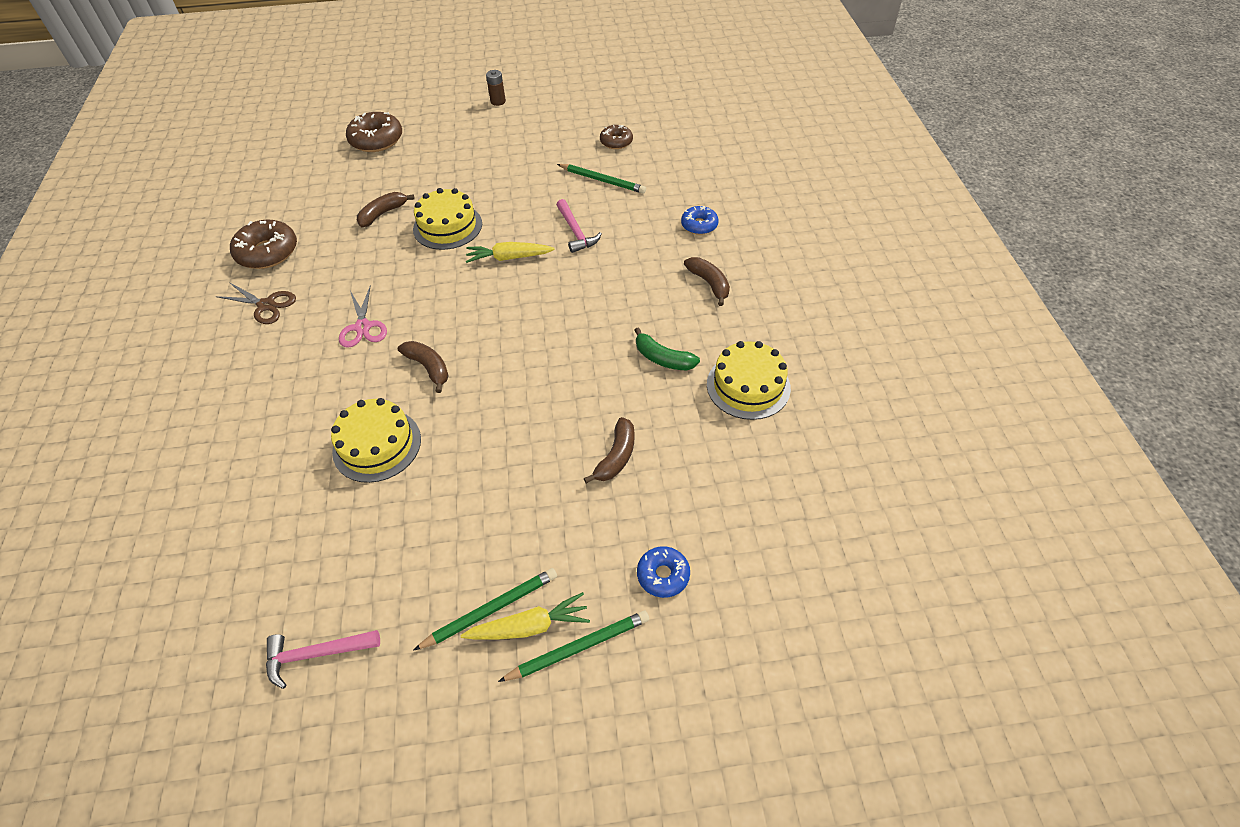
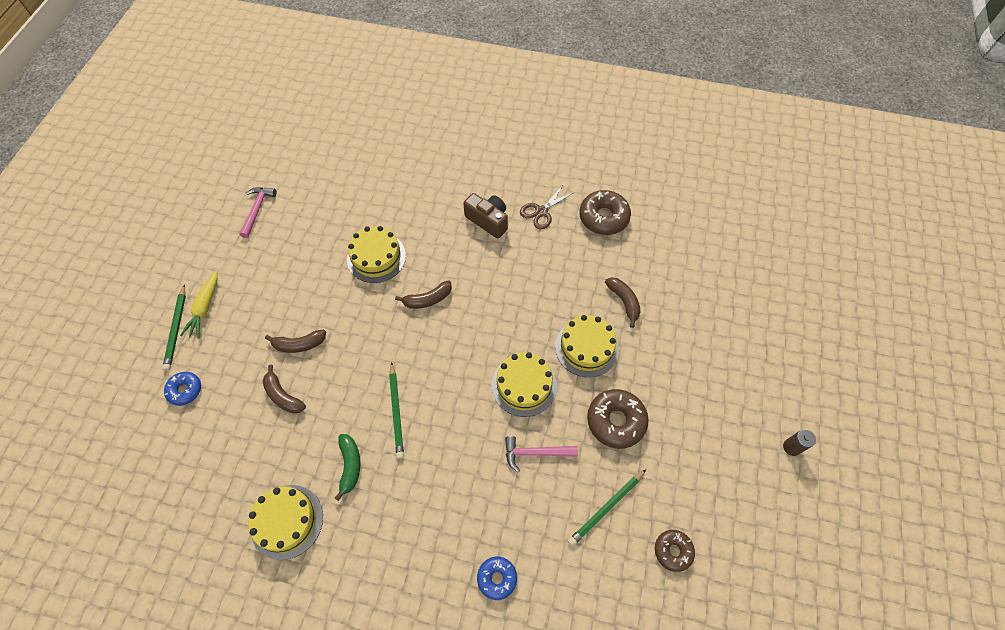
camera: 110 degrees right, 10 degrees up
(290, 350) = (488, 221): none -> brown camera
(363, 327) = (490, 266): pink scissors -> none
(376, 140) = (745, 316): brown donut -> brown donut (616, 421)
(490, 610) = (227, 292): green pencil -> green pencil (396, 411)
(509, 258) = (524, 385): yellow carrot -> yellow cake
(663, 358) = (350, 466): green banana -> green banana turned 120 degrees clockwise
(709, 284) = (412, 547): brown banana -> brown banana (299, 344)

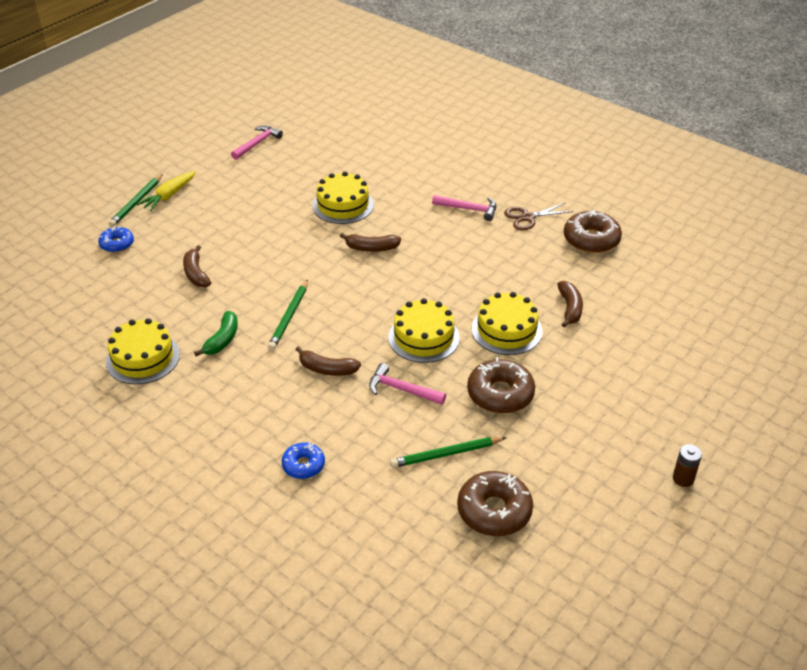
camera: 25 degrees right, 20 degrees down
(299, 344) = (233, 244): brown banana -> brown banana (327, 369)
(488, 221) = (469, 209): brown camera -> pink hammer
(673, 551) = (494, 511): brown donut -> brown donut, size x1.67

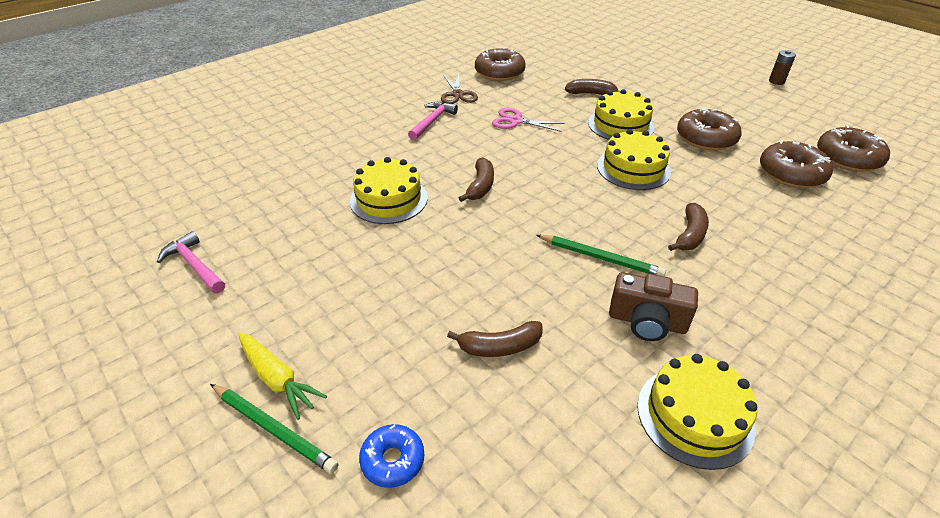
camera: 80 degrees left, 0 degrees up
(222, 340) = (647, 322): green banana -> brown camera
(303, 465) = (844, 263): blue donut -> none
(402, 389) = (712, 189): pink hammer -> none
(446, 454) = (791, 173): green pencil -> brown donut
(488, 259) = (516, 121): none -> pink scissors

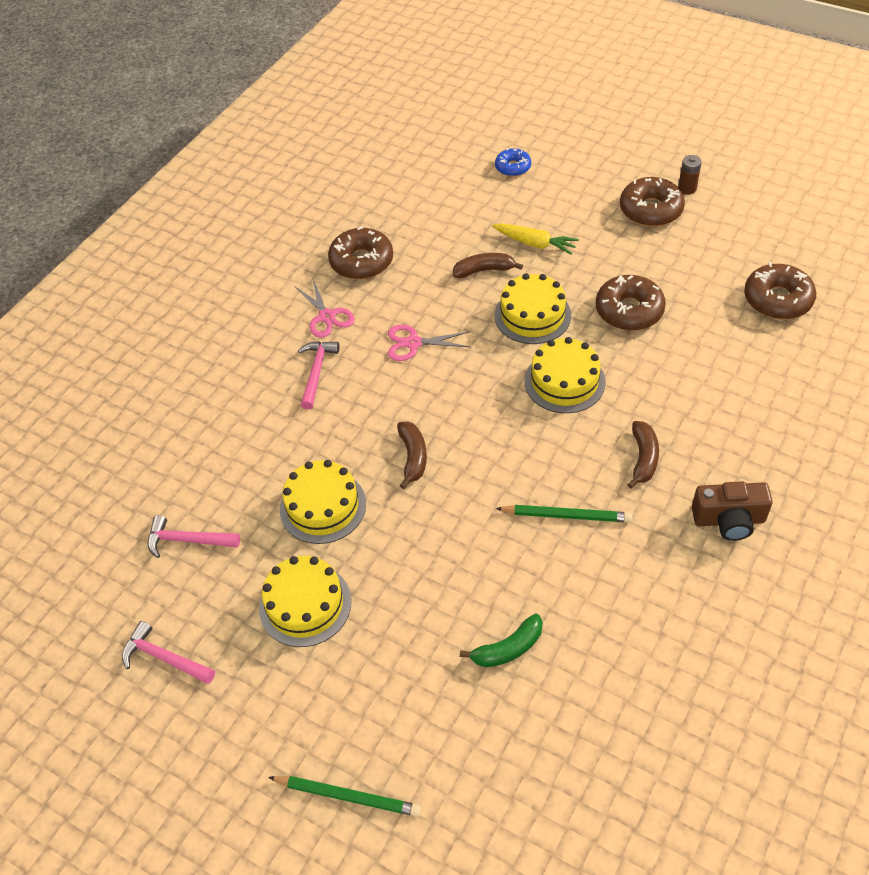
camera: 15 degrees left, 10 degrees up
(270, 194) = (188, 540): none -> pink hammer
(277, 379) = (324, 750): yellow carrot -> yellow carrot (535, 243)
(393, 460) = (462, 786): blue donut -> blue donut (513, 167)
(457, 94) = (327, 316): brown scissors -> pink scissors
(499, 347) = (508, 648): brown banana -> green banana
(647, 322) = (629, 577): brown camera -> brown camera (729, 520)
(694, 416) = (691, 660): yellow cake -> yellow cake (305, 604)
(791, 173) = (725, 340): brown donut -> brown donut (650, 210)

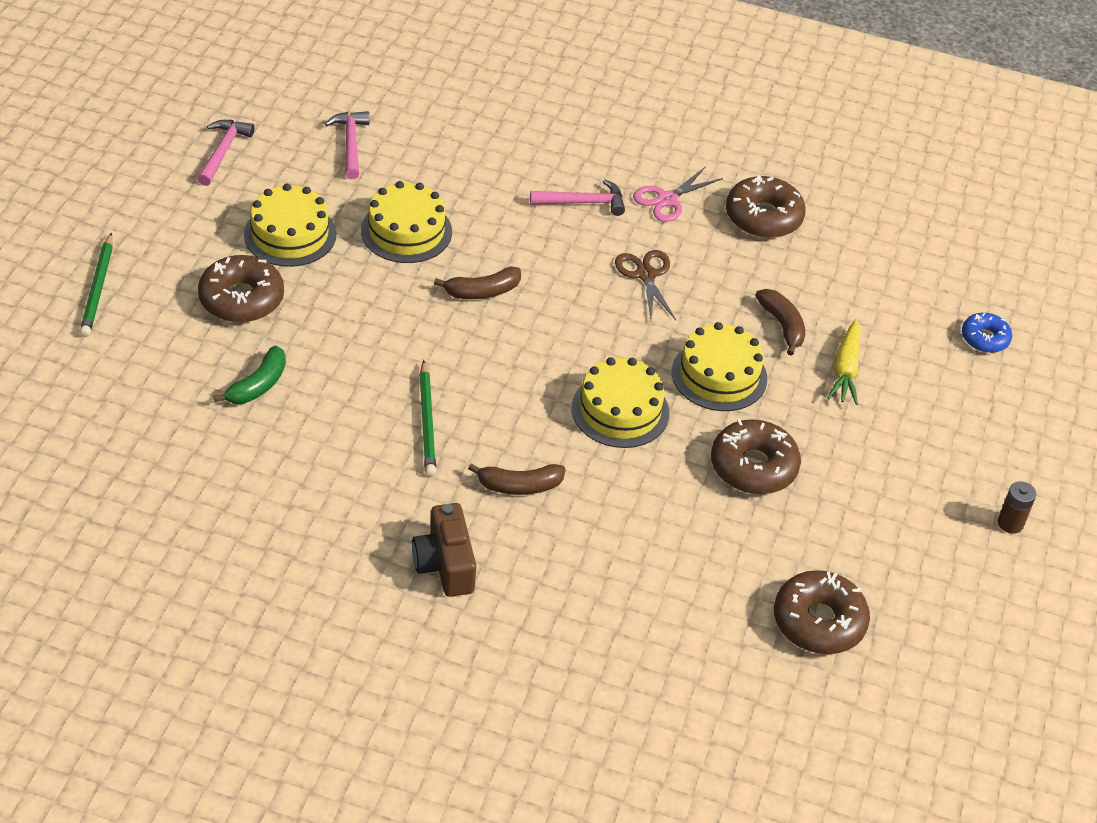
camera: 70 degrees right, 5 degrees down
(413, 343) = (646, 275): pink scissors -> brown scissors
(508, 648) = (258, 385): green banana -> green banana turned 105 degrees counterclockwise
(650, 210) = (951, 484): brown donut -> brown donut (241, 299)

